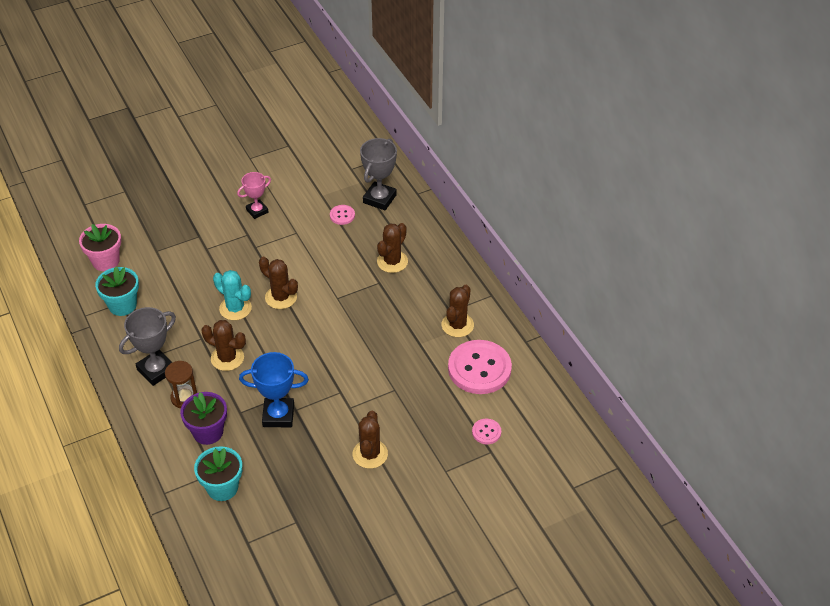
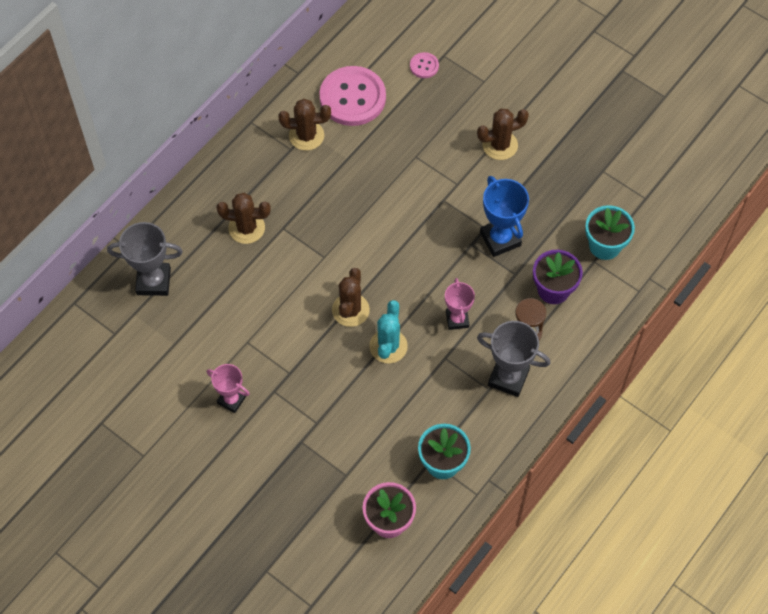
camera: 115 degrees left, 15 degrees up
(227, 358) = (457, 319): brown cactus -> pink trophy
(342, 215) = (198, 307): pink button -> none

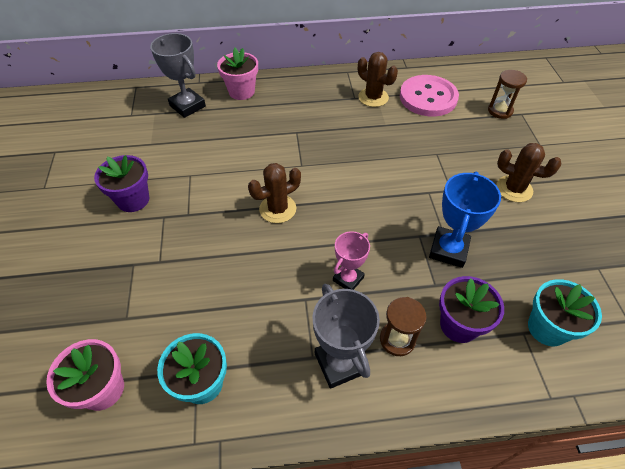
camera: 45 degrees right, 10 degrees down
(182, 225) = (241, 91): none -> pink flower pot
(231, 400) = (133, 200): pink trophy -> purple flower pot
(246, 228) = (275, 117): brown cactus -> none
(388, 346) = (273, 254): turquoise cactus -> none
(424, 66) = (500, 111): pink button -> brown hourglass

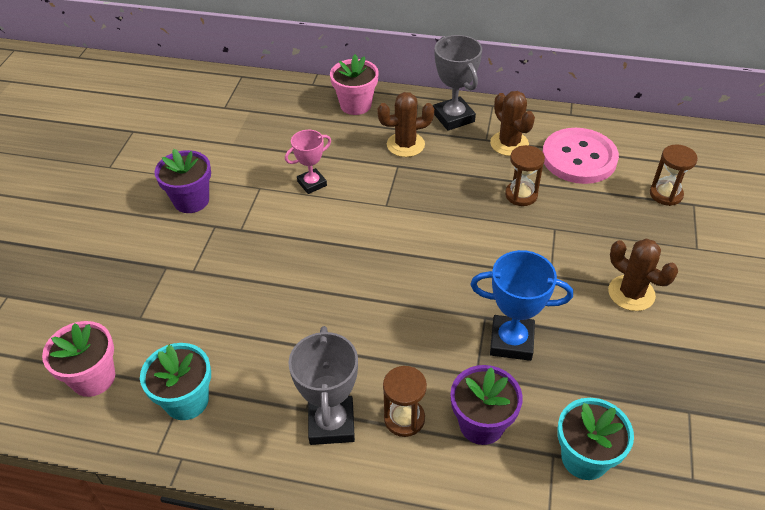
camera: 20 degrees right, 5 degrees down
(187, 106) = (288, 109): grey trophy -> grey trophy (453, 117)
(277, 209) = (338, 247): brown cactus -> brown cactus (405, 145)
(348, 279) = (380, 341): pink trophy -> pink trophy (312, 183)
(400, 134) = (521, 195): none -> brown hourglass
(448, 250) = (511, 341): blue trophy -> blue trophy turned 60 degrees clockwise

